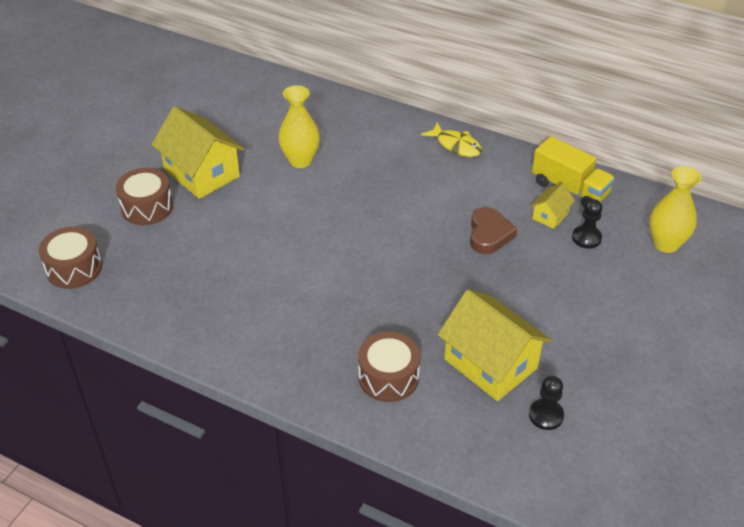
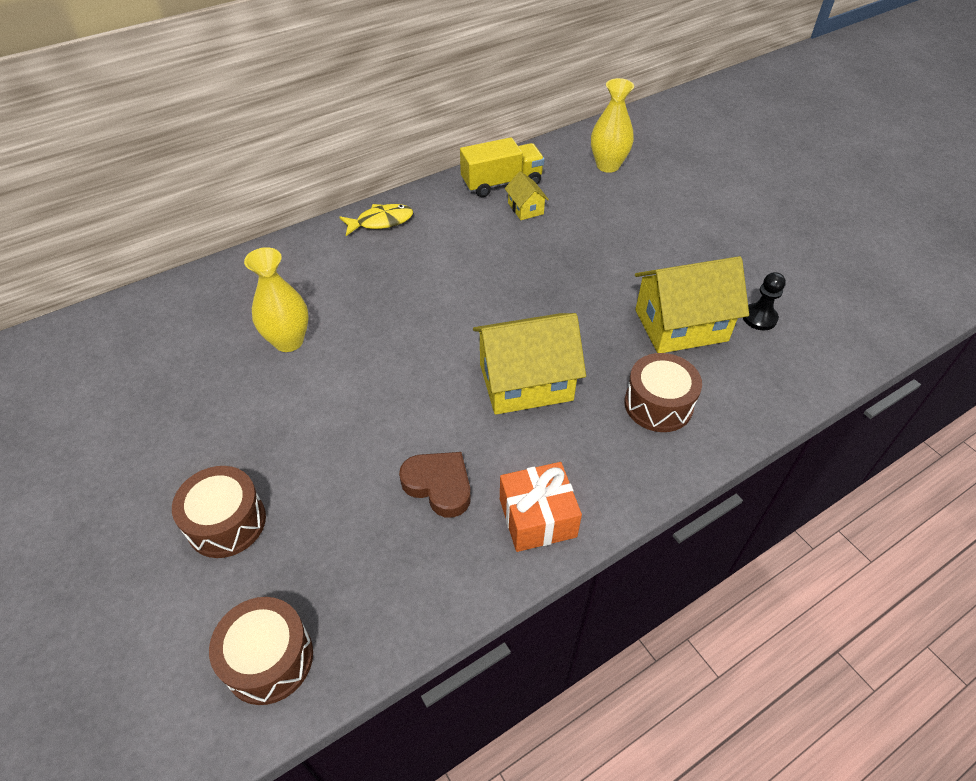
camera: 60 degrees left, 5 degrees up
(202, 173) = (219, 439): yellow house -> yellow house (526, 382)
(237, 346) = (537, 518): none -> orange gift
(489, 234) = (519, 254): brown heart -> brown heart (439, 485)
(586, 238) = (569, 201): black pawn -> none

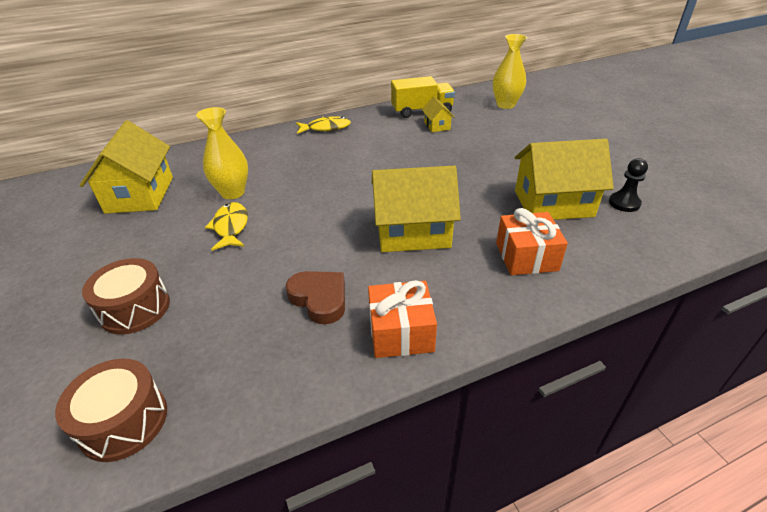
camera: 10 degrees right, 10 degrees down
(166, 355) = (140, 195): none -> yellow house
(303, 395) = (231, 227): none -> yellow fish
(658, 404) = (526, 256): brown drum -> orange gift

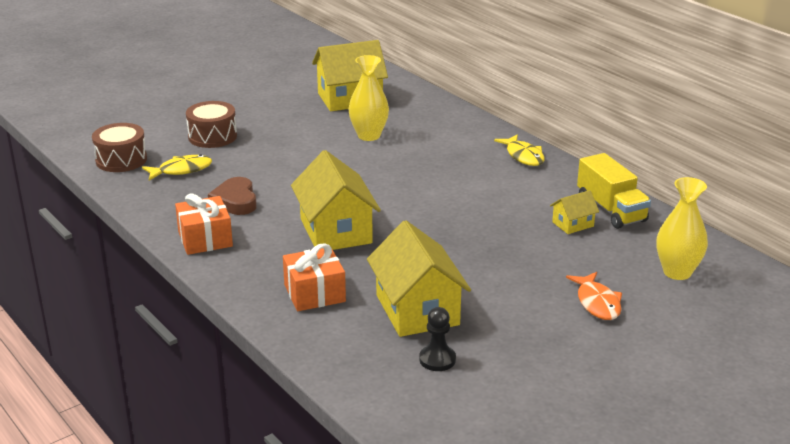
camera: 75 degrees right, 10 degrees down
(231, 227) = (316, 147): yellow fish -> yellow fish (181, 170)
(319, 299) = (235, 201): brown heart -> brown heart turned 135 degrees clockwise
(541, 133) = (597, 303): none -> orange fish

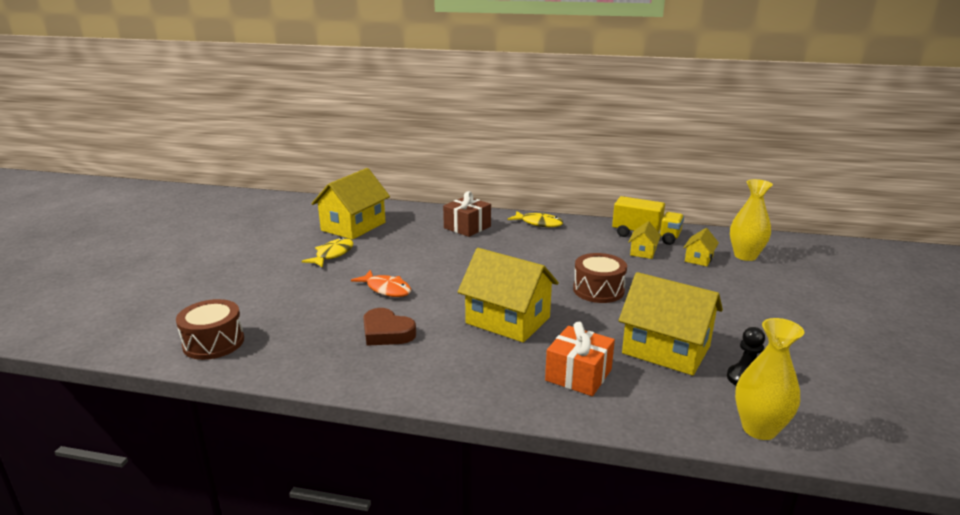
camera: 40 degrees left, 5 degrees down
(181, 170) = (293, 328): yellow fish -> yellow fish (332, 254)
(205, 239) = (413, 375): orange gift -> none
(212, 136) = (278, 290): brown drum -> brown drum (598, 290)
(369, 136) = (412, 246): yellow vase -> yellow vase (759, 429)
(447, 135) = (467, 227): none -> brown gift
(597, 303) = (747, 292): orange fish -> orange fish (386, 289)
(617, 254) = (698, 259): none -> yellow house

